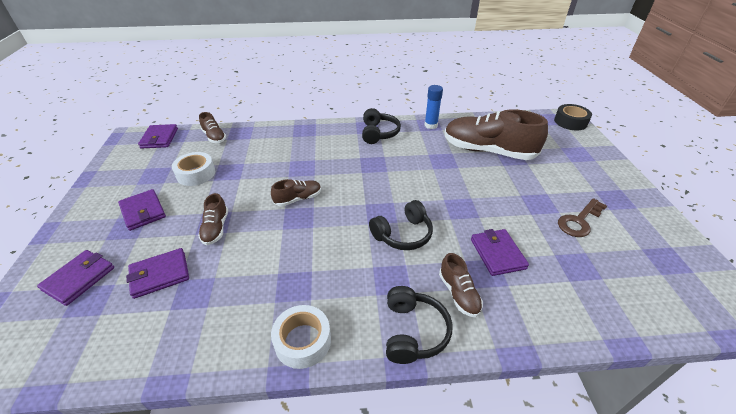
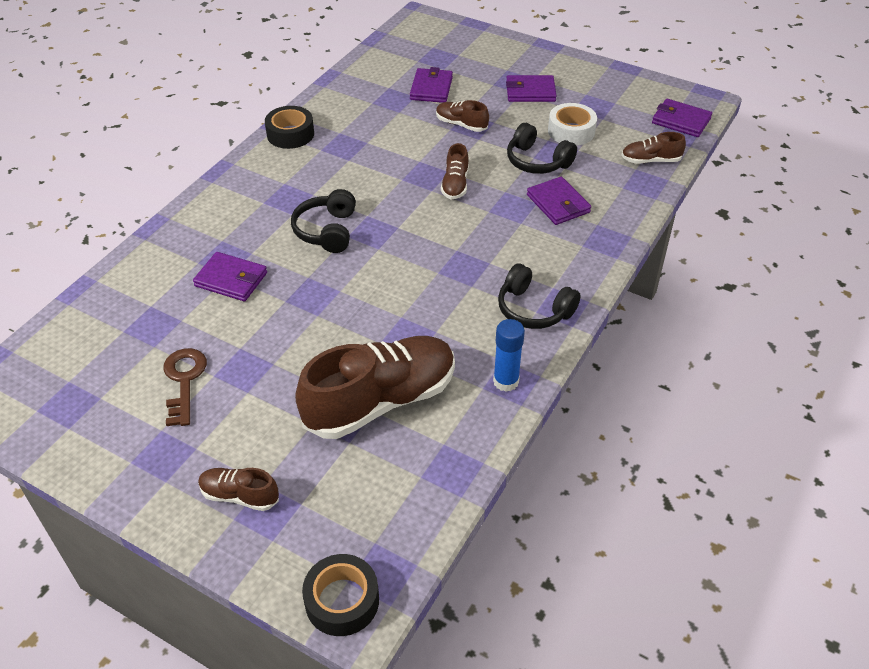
camera: 125 degrees right, 5 degrees up
(79, 279) = (467, 55): purple wallet -> purple wallet (558, 203)
(303, 341) = (290, 134): white tape -> black tape
(413, 331) = (232, 185): black headphones -> black headphones (537, 161)
(458, 294) = (228, 227): brown shoe -> brown shoe (239, 495)

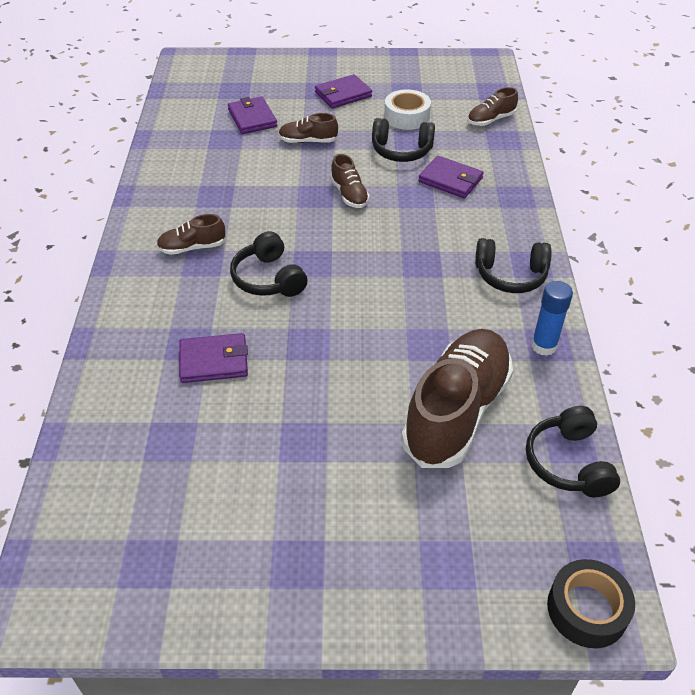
camera: 30 degrees left, 0 degrees up
(184, 381) = (253, 480): brown key -> none
(239, 495) = (408, 563): brown shoe -> brown shoe (192, 247)
(290, 134) = (151, 202): black tape -> none
(435, 485) = (568, 463): none -> black headphones
(681, 121) = (485, 81): purple wallet -> none

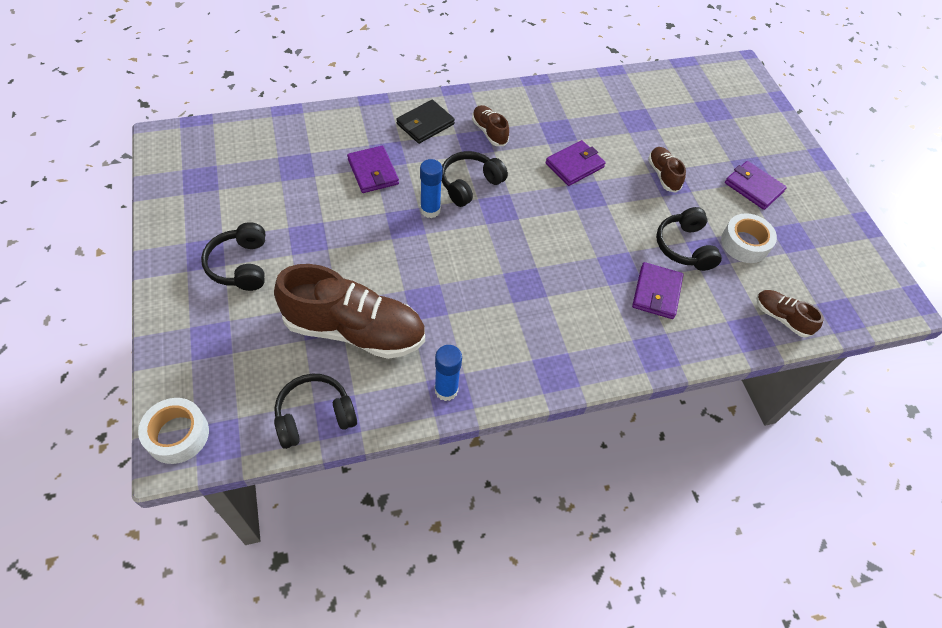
camera: 70 degrees right, 10 degrees up
(152, 299) = (425, 124): none -> black wallet
(252, 118) = (677, 130): purple wallet -> purple wallet (574, 165)
(296, 318) = (430, 210): none -> blue glue stick
(349, 194) = (598, 218): brown shoe -> none
(510, 275) = (532, 356): black headphones -> black headphones (241, 265)
(587, 609) = (177, 435): black tape -> white tape

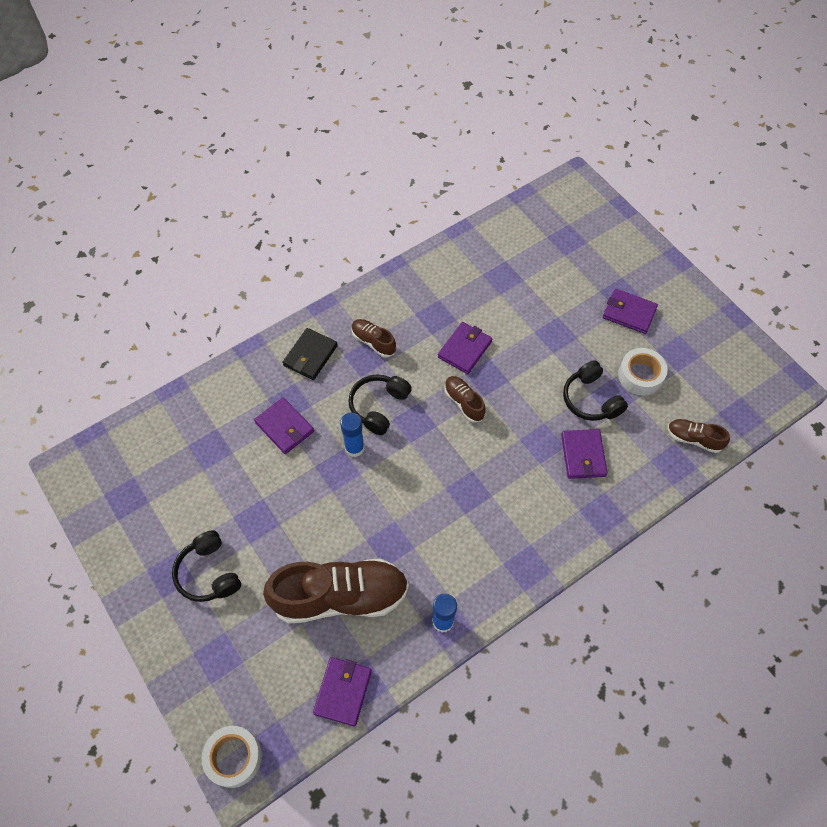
camera: 15 degrees left, 5 degrees up
(314, 416) = (343, 692): black headphones -> purple wallet
(663, 175) = (546, 330): brown shoe -> brown shoe (464, 402)

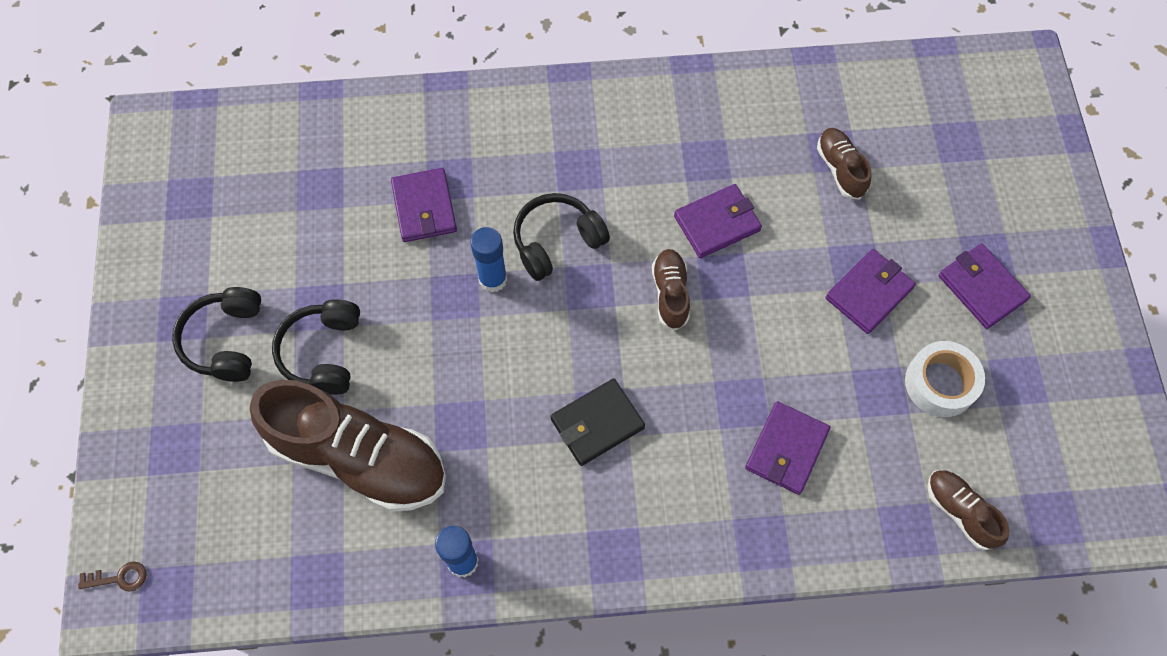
camera: 30 degrees right, 5 degrees up
(234, 757) = (119, 578): white tape -> brown key
(310, 355) = (512, 132): black wallet -> black wallet (597, 423)
(343, 692) = (289, 576): purple wallet -> purple wallet (869, 293)
(373, 342) = (603, 153): brown shoe -> brown shoe (840, 169)
(591, 399) = (847, 379): black headphones -> black headphones (323, 352)

